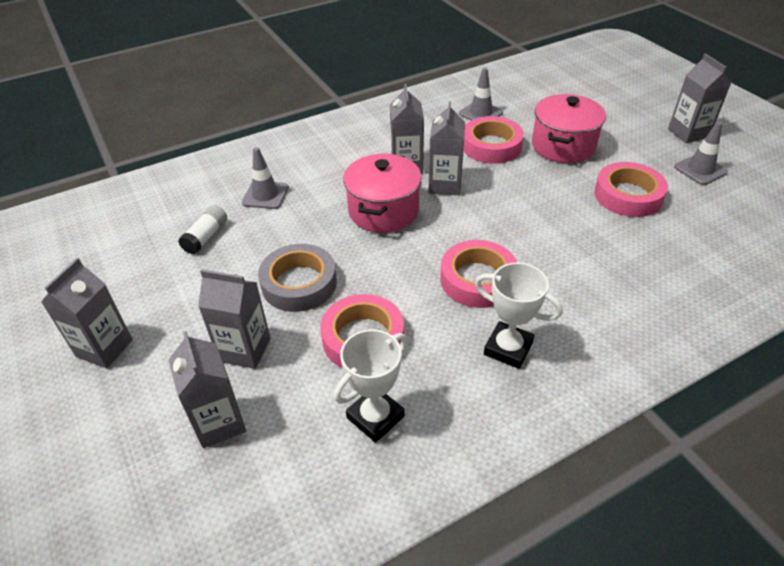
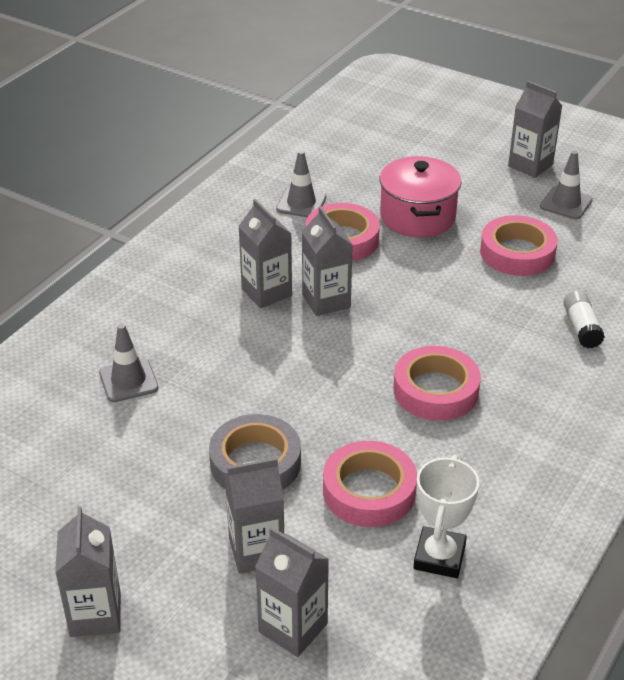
camera: 30 degrees left, 5 degrees down
(206, 237) = (100, 453): white glue stick -> white glue stick (581, 328)
(383, 211) = (282, 352): pink pot -> none
(508, 348) = (512, 445): white trophy -> none

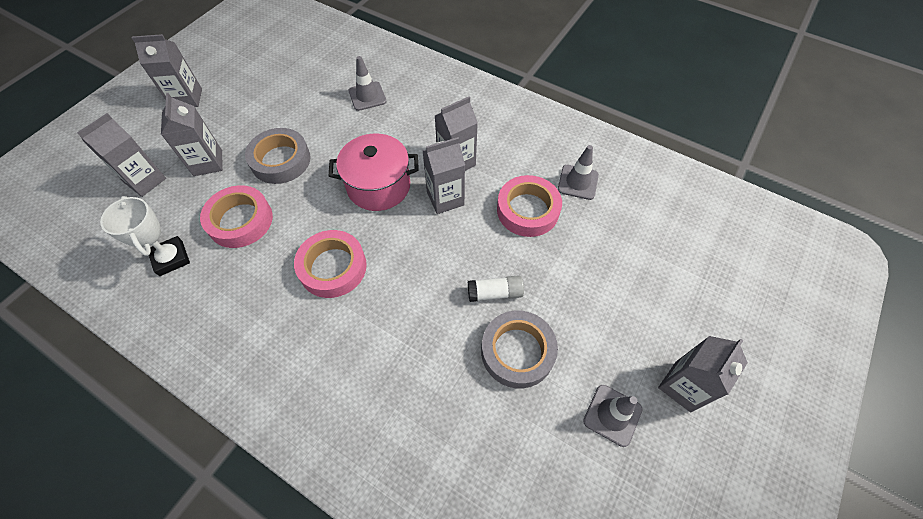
camera: 90 degrees right, 20 degrees up
(417, 217) = (568, 268): pink pot -> pink pot (378, 186)
(439, 557) = (171, 258): white trophy -> white trophy turned 45 degrees clockwise
(517, 253) = (517, 351): pink tape -> grey tape
(581, 328) = (400, 396): white glue stick -> white glue stick (495, 293)

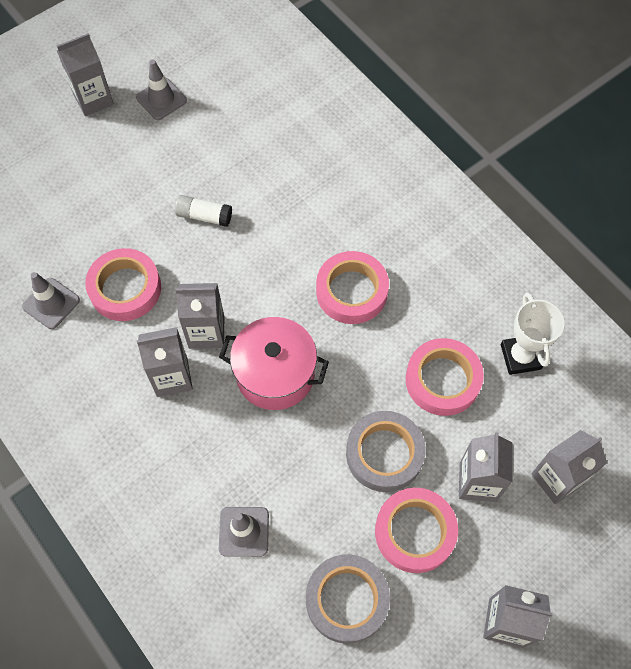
camera: 160 degrees left, 5 degrees up
(252, 125) = (415, 532): none -> pink tape
(517, 351) = (210, 163): grey tape -> grey tape (347, 600)

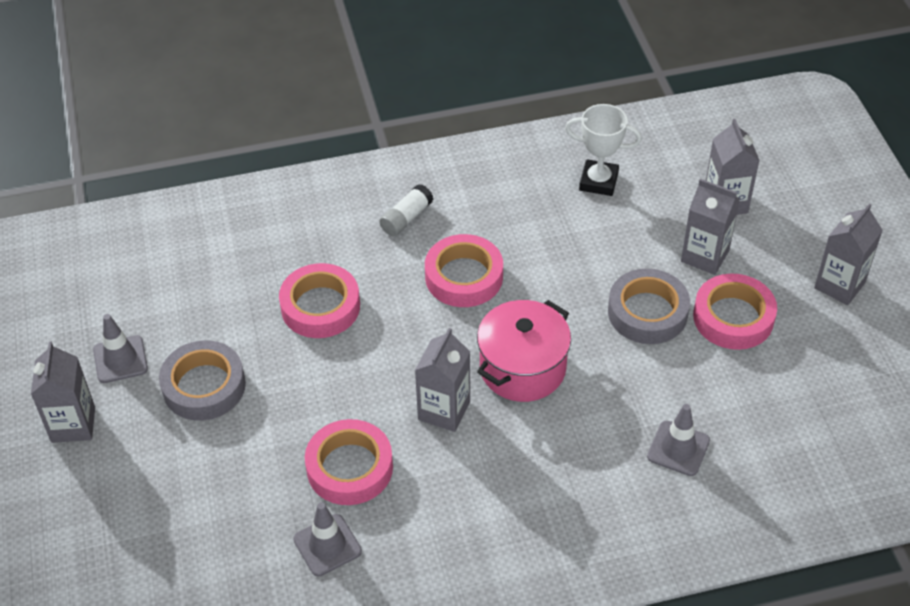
camera: 65 degrees left, 15 degrees down
(172, 377) = (480, 457): grey carton -> none
(204, 216) = (301, 368): white glue stick -> white glue stick (406, 218)
(347, 600) = (777, 390): grey tape -> grey tape (204, 386)
(442, 380) = (594, 243): pink tape -> pink tape (320, 307)

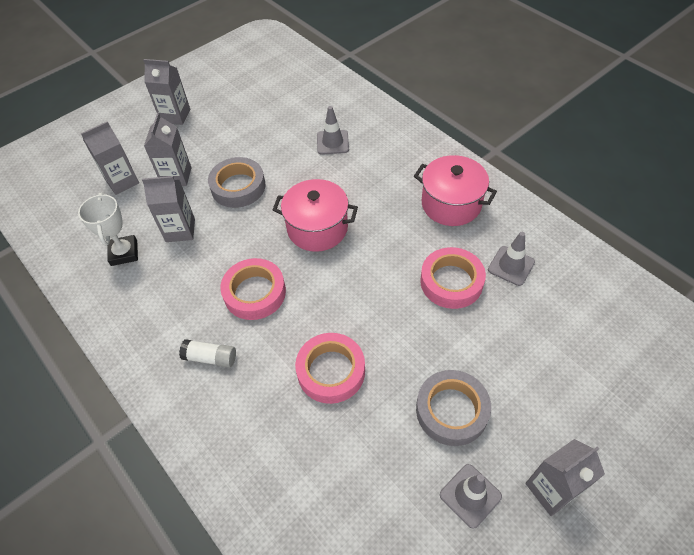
camera: 115 degrees left, 5 degrees up
(444, 410) = (375, 253): grey carton -> grey carton (180, 230)
(470, 535) = (451, 204): none -> pink pot
(733, 317) = (223, 149): pink tape -> none

